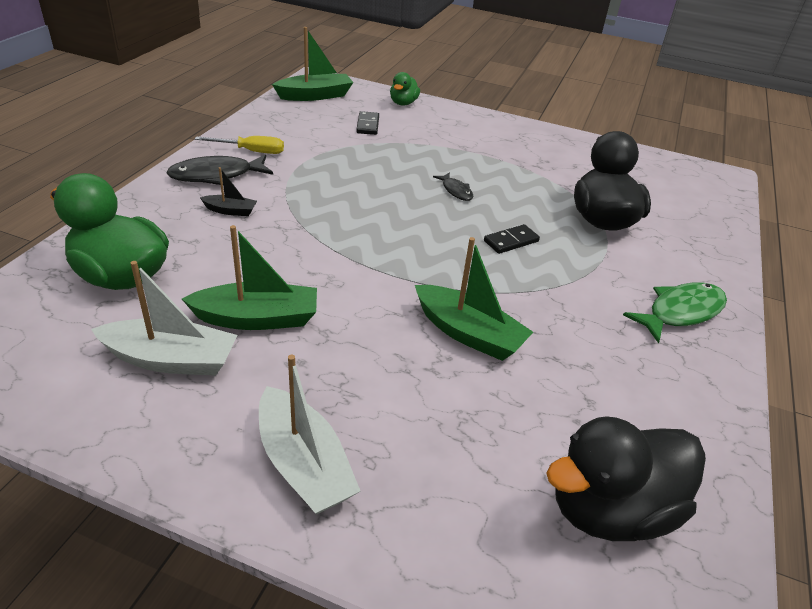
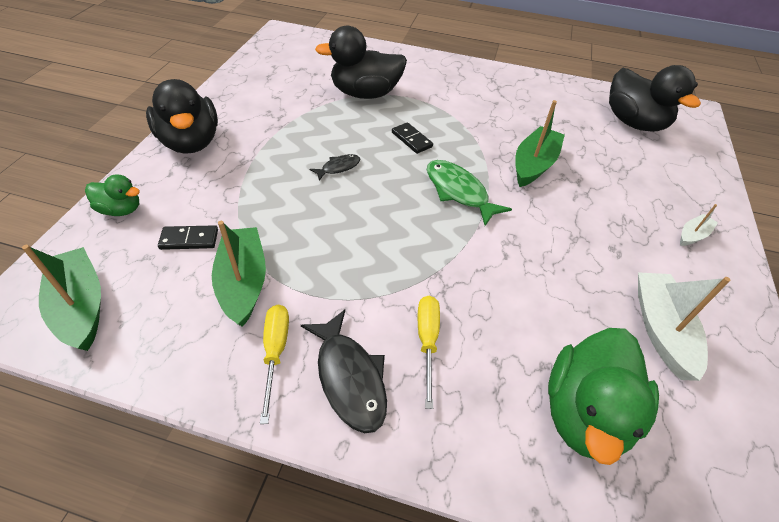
camera: 95 degrees left, 10 degrees up
(230, 211) = (427, 341): black boat -> yellow screwdriver
(257, 318) = (583, 282): green boat -> green boat (243, 282)
(303, 464) = (692, 235): white boat -> white boat, size x0.53
(488, 125) = (191, 142): none -> black duck
(681, 312) = (465, 78): green fish -> green fish (459, 192)

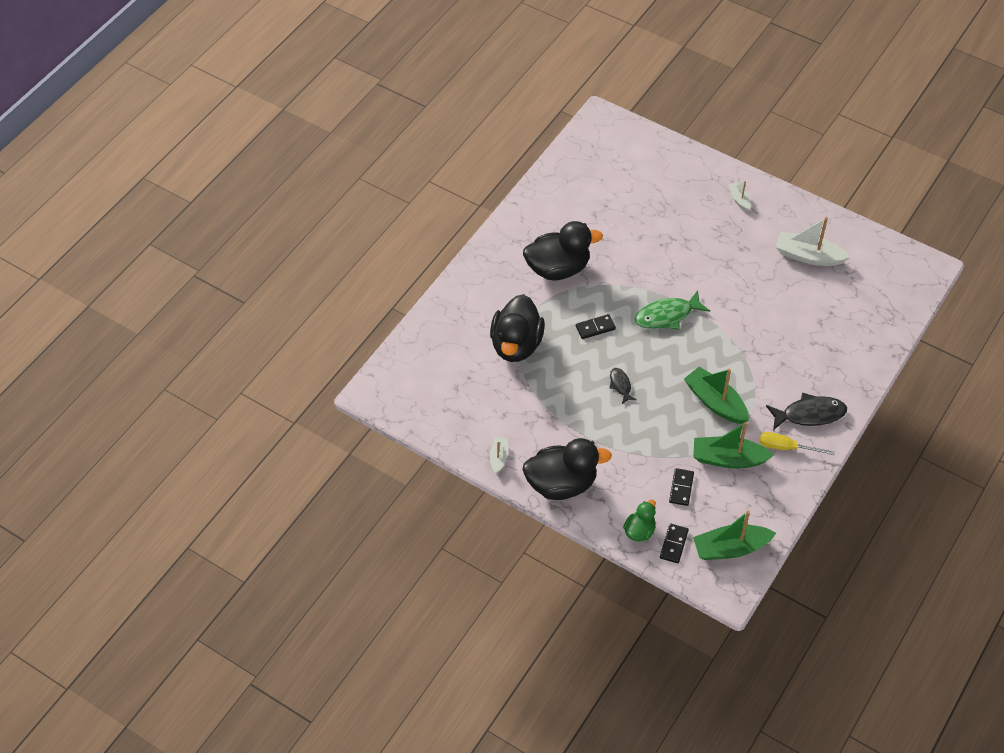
camera: 70 degrees left, 5 degrees up
(96, 244) = (674, 544): none -> black domino
(222, 100) = (498, 457): none -> white boat
(427, 341) = (793, 371): yellow screwdriver -> none
(534, 165) = (646, 258): green boat -> green boat (715, 402)
(585, 413) = (850, 315): green duck -> none
(633, 123) = (608, 169): black duck -> black duck (558, 269)

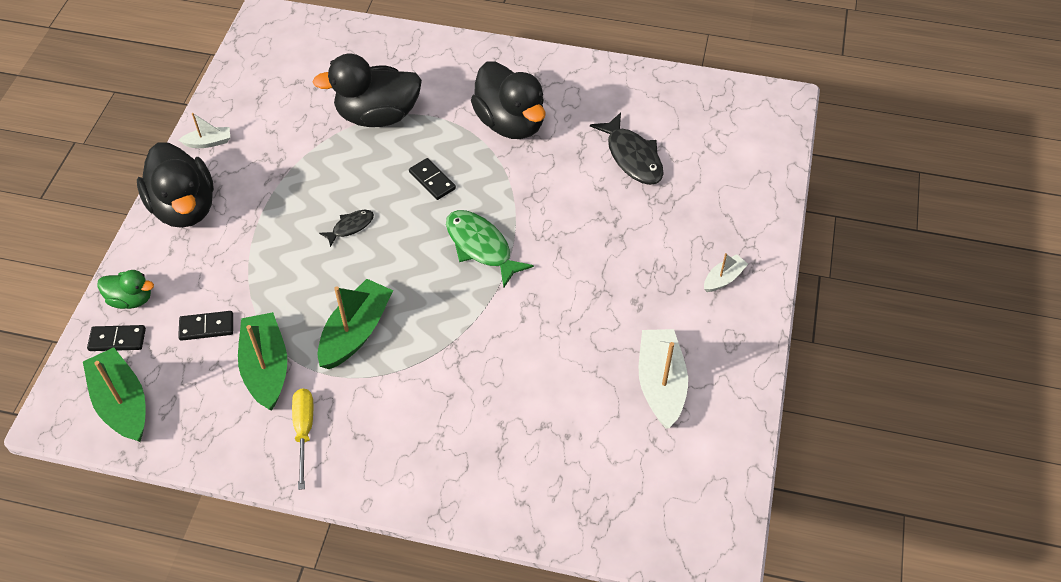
camera: 70 degrees right, 0 degrees up
(810, 414) = (370, 448): black fish -> black fish (632, 157)

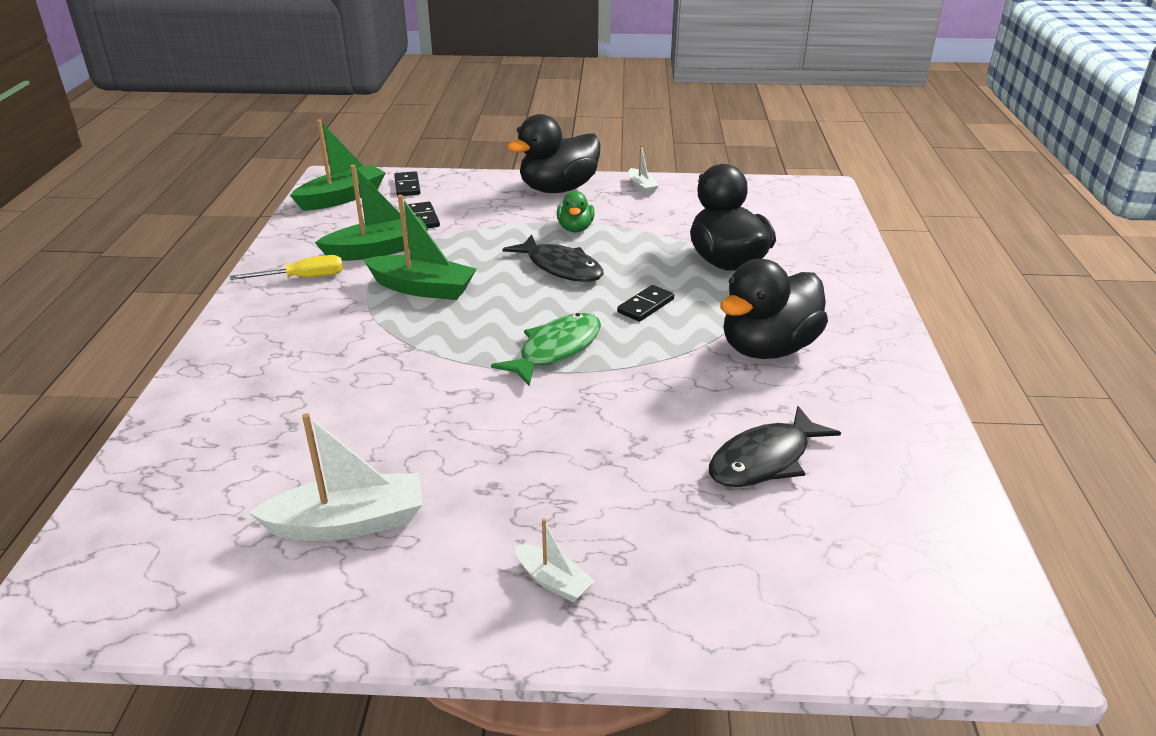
camera: 80 degrees right, 20 degrees down
(131, 299) = (450, 184): green duck -> green duck (575, 228)
(350, 227) = (560, 267): black fish -> black fish, size x1.82

